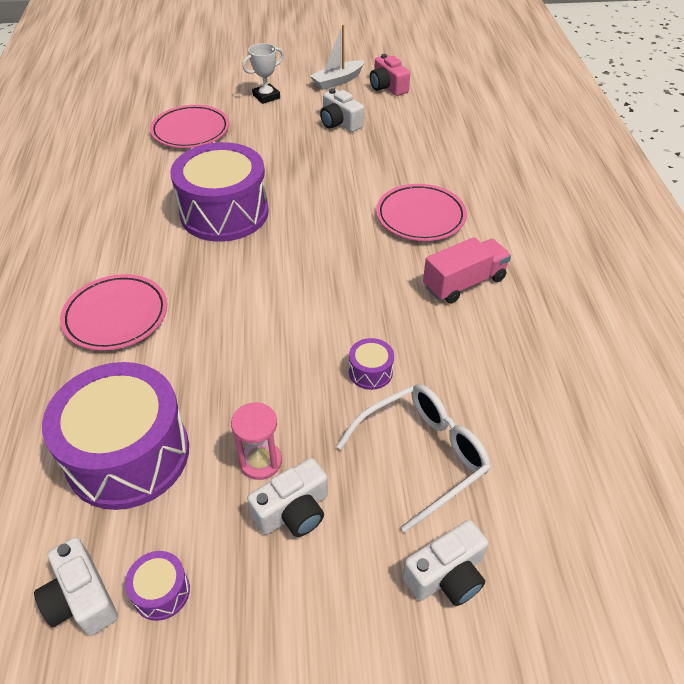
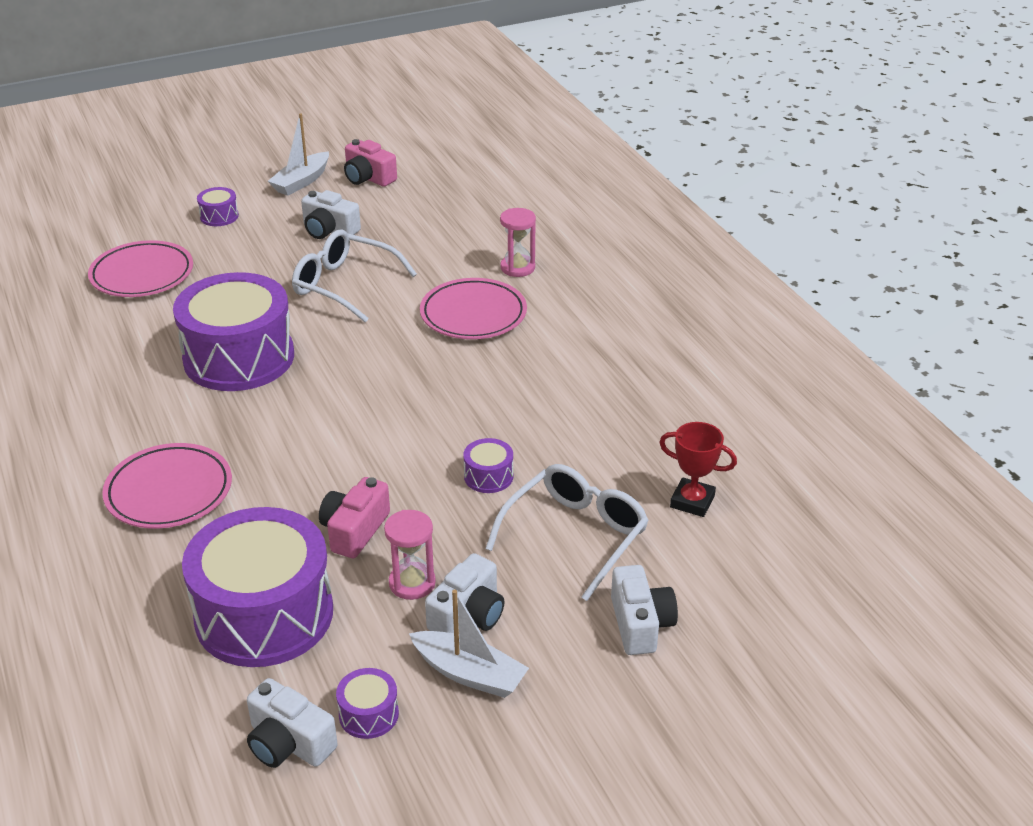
camera: 20 degrees left, 10 degrees down
(237, 393) = (354, 530): none -> pink camera
(266, 97) = (219, 216): white trophy -> purple drum
(267, 578) = (469, 674): none -> white boat
(330, 169) = (344, 285): none -> white glasses
(447, 575) = (640, 624): white camera -> white camera turned 45 degrees counterclockwise
(464, 283) = (550, 371): pink truck -> none
(473, 183) = (517, 268): none -> pink hourglass
(545, 451) = (692, 501): none -> red trophy

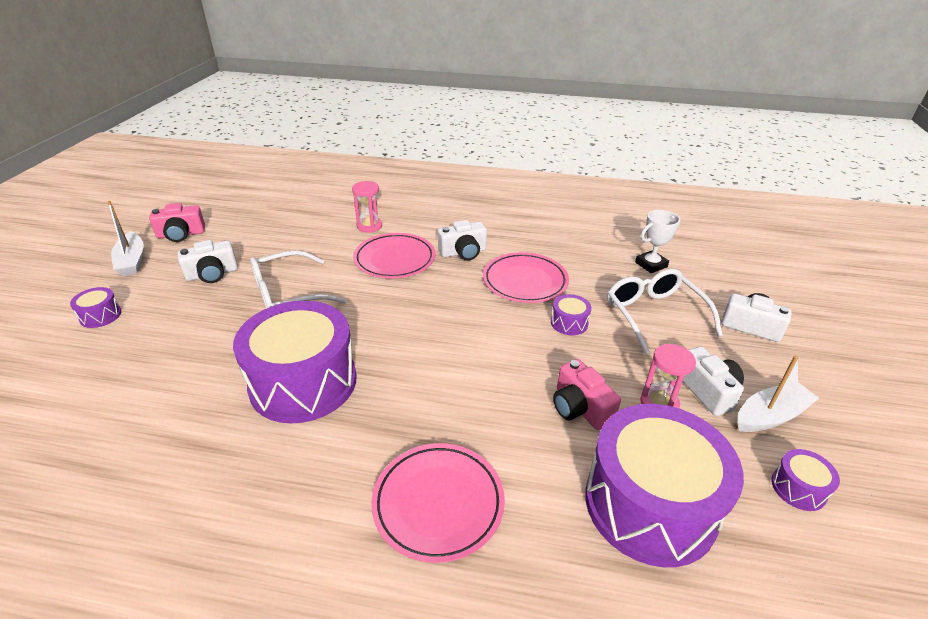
camera: 55 degrees left, 0 degrees up
(142, 275) = (103, 392): pink plate -> pink plate (525, 281)
(289, 743) = (820, 555): white camera -> white camera (463, 252)
(692, 501) = (651, 264): red trophy -> white trophy

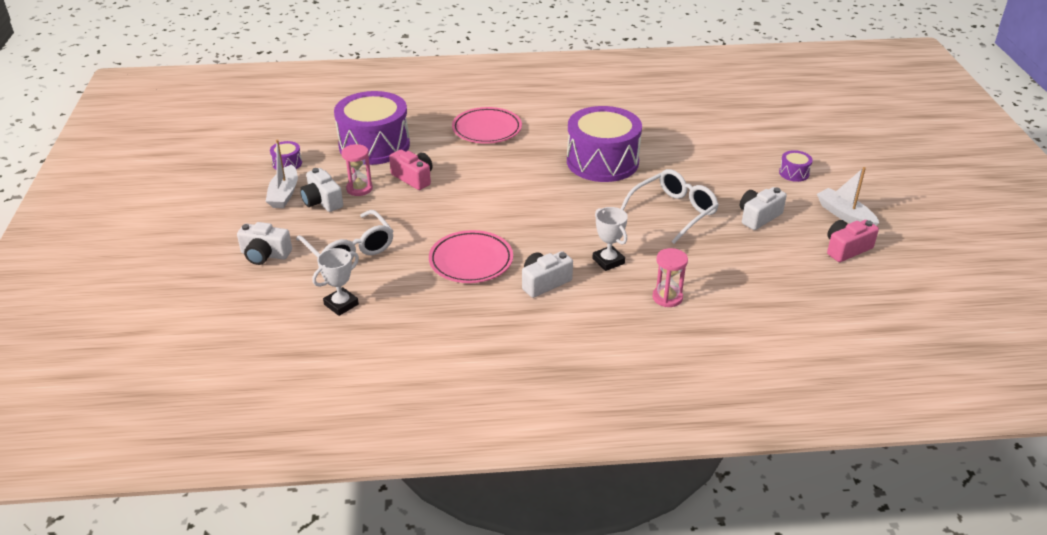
camera: 165 degrees right, 0 degrees up
(395, 259) = (608, 261): pink plate -> white trophy
(569, 323) = (425, 230): purple drum -> none
(770, 416) = (284, 194): white boat -> white boat turned 45 degrees counterclockwise

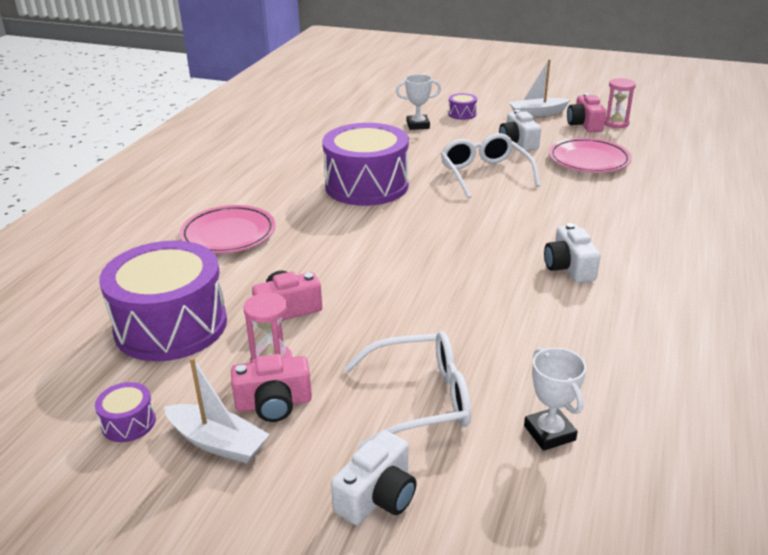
camera: 65 degrees left, 5 degrees down
(322, 201) = (274, 404): white camera -> pink camera
(471, 261) = (503, 305): pink plate -> pink plate (588, 160)
(608, 261) = (548, 224): white trophy -> white trophy (418, 125)
(667, 297) = (622, 210): pink hourglass -> pink hourglass (616, 123)

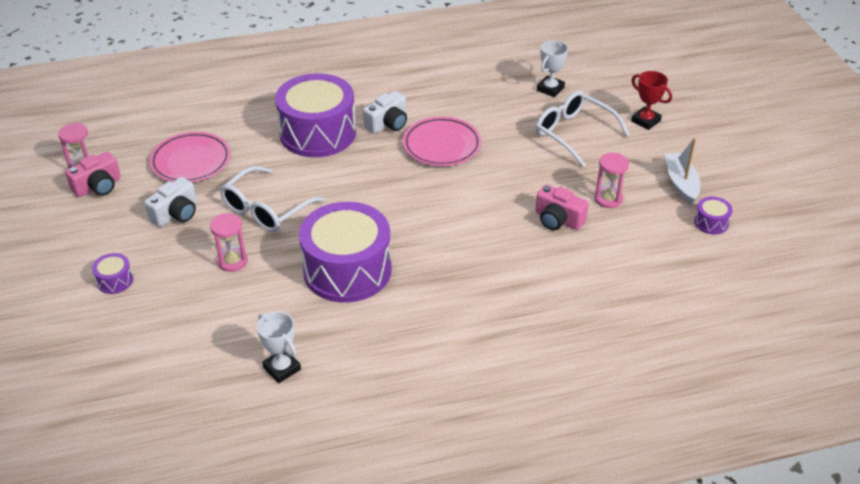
camera: 125 degrees left, 10 degrees up
(171, 325) = (631, 262): purple drum -> purple drum (318, 133)
(228, 234) = (504, 308): pink plate -> pink plate (442, 145)
(274, 404) = (636, 179): pink camera -> none
(378, 496) = (646, 121): white camera -> red trophy
(418, 125) = (171, 301): white trophy -> white trophy (282, 368)
(434, 150) = (232, 261): none -> pink hourglass
(537, 113) = (80, 226): white boat -> none

